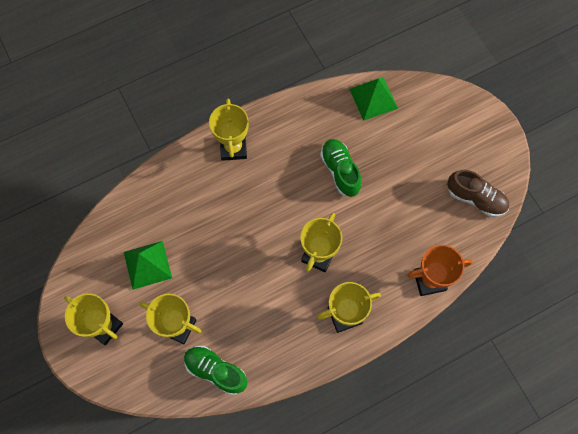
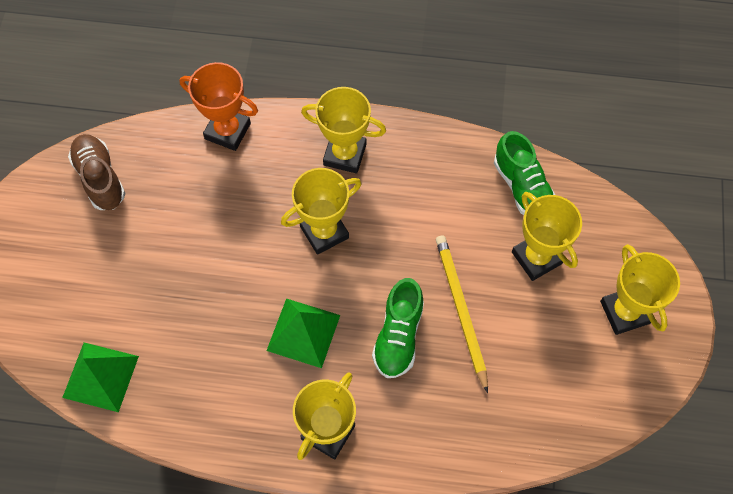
camera: 145 degrees left, 5 degrees down
(147, 264) = (532, 351): green pyramid -> green pyramid (303, 332)
(204, 261) = (460, 310): none -> yellow pencil
(340, 171) = (221, 311): green shoe -> green shoe (398, 336)

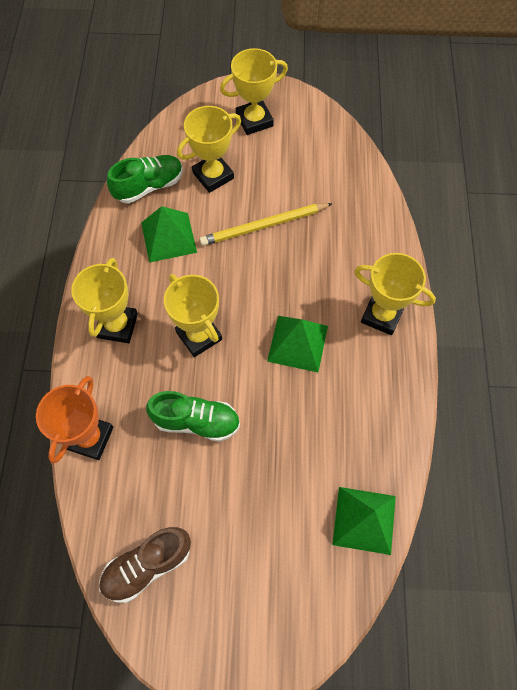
camera: 95 degrees left, 0 degrees up
(398, 336) = (292, 269): green shoe -> green shoe (196, 421)
(451, 206) = (168, 237): none -> green pyramid

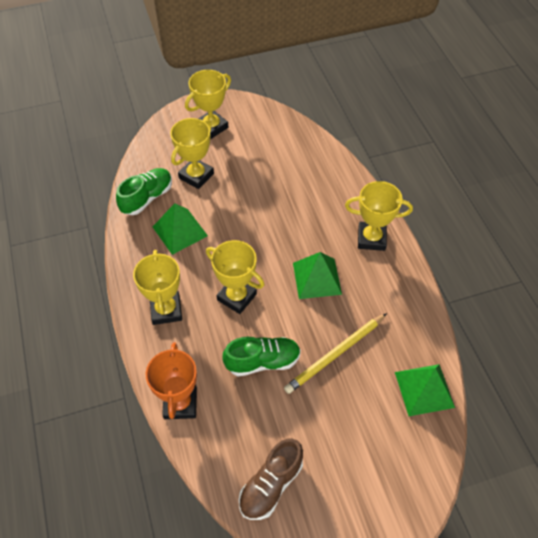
camera: 20 degrees left, 10 degrees down
(264, 226) = (253, 201): yellow pencil -> yellow pencil (335, 354)

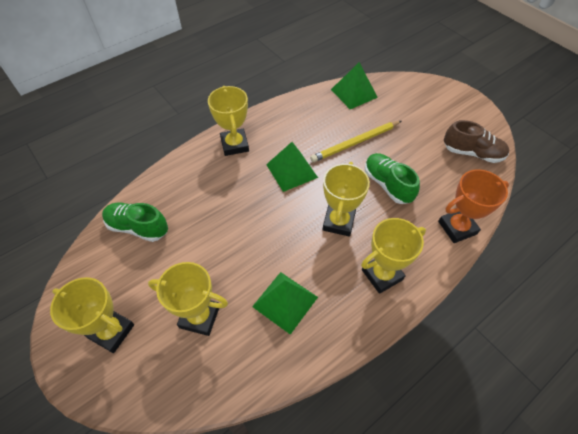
camera: 110 degrees left, 0 degrees up
(147, 198) = (251, 360): green shoe -> green shoe (138, 227)
(335, 354) = (355, 143): yellow pencil -> yellow pencil turned 120 degrees clockwise

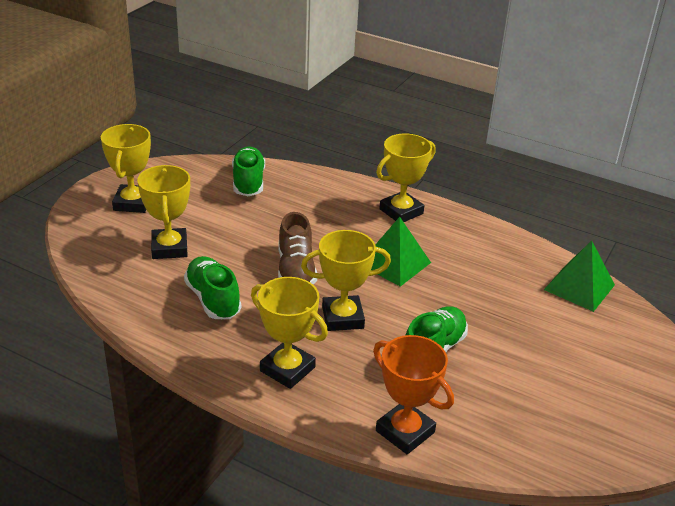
camera: 65 degrees right, 20 degrees down
(285, 302) = (213, 299): green pyramid -> green shoe
(355, 143) = (484, 307): yellow pencil -> none
(472, 153) = (565, 433): brown shoe -> brown shoe (296, 271)

